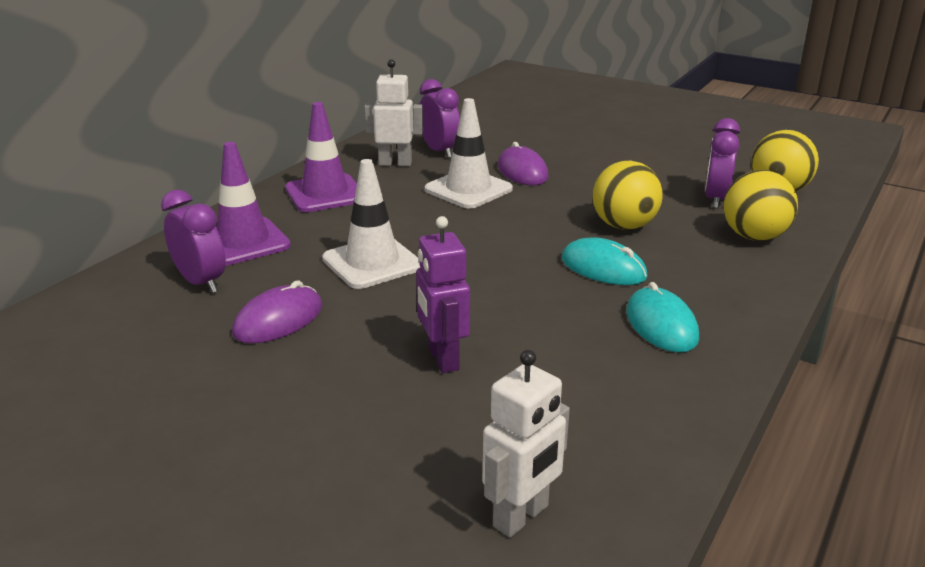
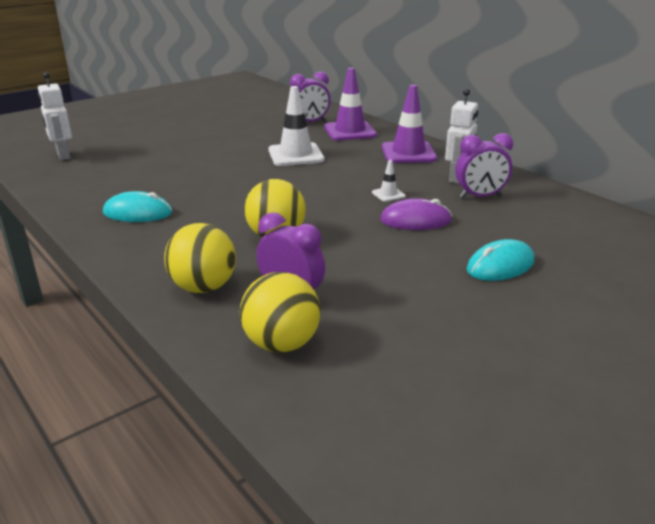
camera: 110 degrees right, 0 degrees up
(278, 320) = (255, 133): purple mouse -> none
(442, 359) = (180, 158): purple robot -> none
(468, 189) = (388, 194): white traffic cone -> white traffic cone, size x0.46
(603, 268) = (221, 213): turquoise mouse -> turquoise mouse (500, 265)

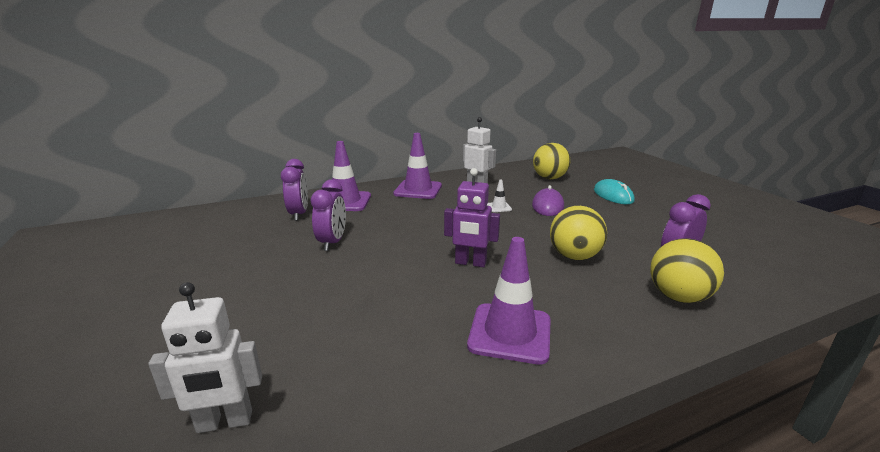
camera: 75 degrees left, 5 degrees down
(138, 213) = (510, 333): turquoise mouse -> purple traffic cone
(244, 191) = (470, 263): none -> purple robot
(281, 344) = (747, 270): yellow ball -> yellow ball (549, 178)
(296, 155) = (388, 230): white traffic cone -> none
(480, 196) = (511, 184): purple clock -> purple clock (332, 242)

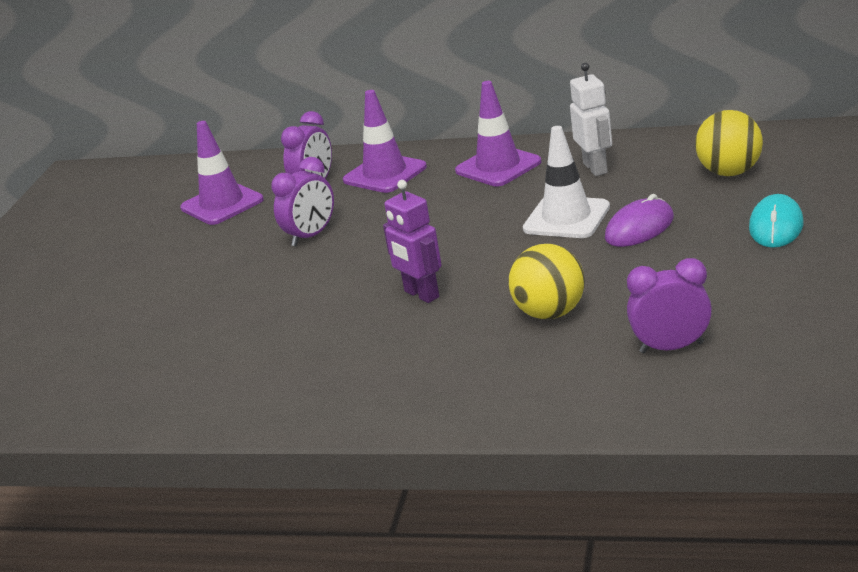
camera: 40 degrees right, 5 degrees up
(224, 422) = (98, 382): white robot -> none
(499, 207) = (566, 218): white traffic cone -> white traffic cone, size x2.16
(510, 333) = (361, 377): purple traffic cone -> purple traffic cone (222, 204)
(678, 297) = (586, 389): yellow ball -> none

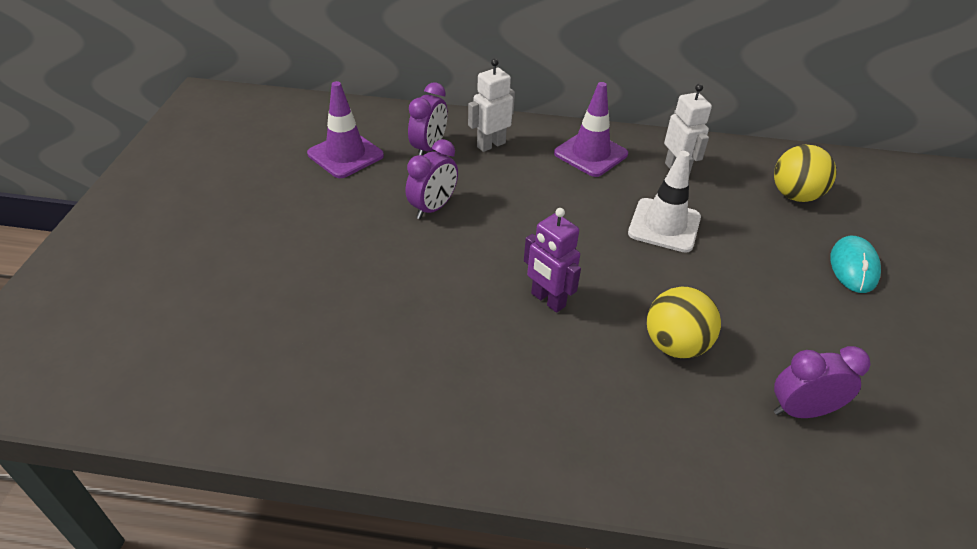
camera: 10 degrees left, 15 degrees up
(385, 174) = (491, 145): purple traffic cone -> white robot
(639, 228) = (732, 248): purple mouse -> none

